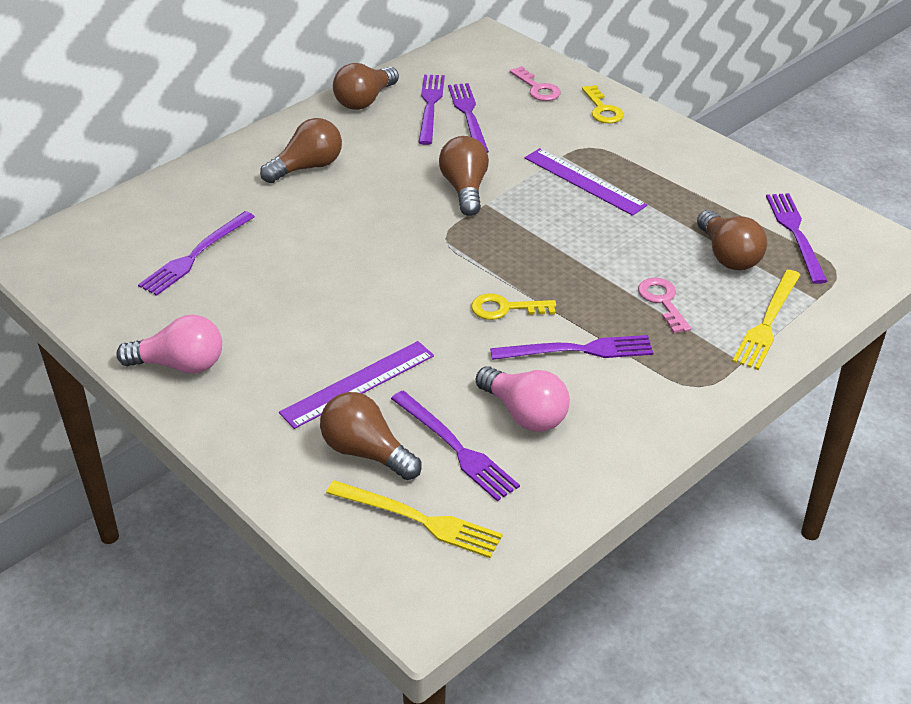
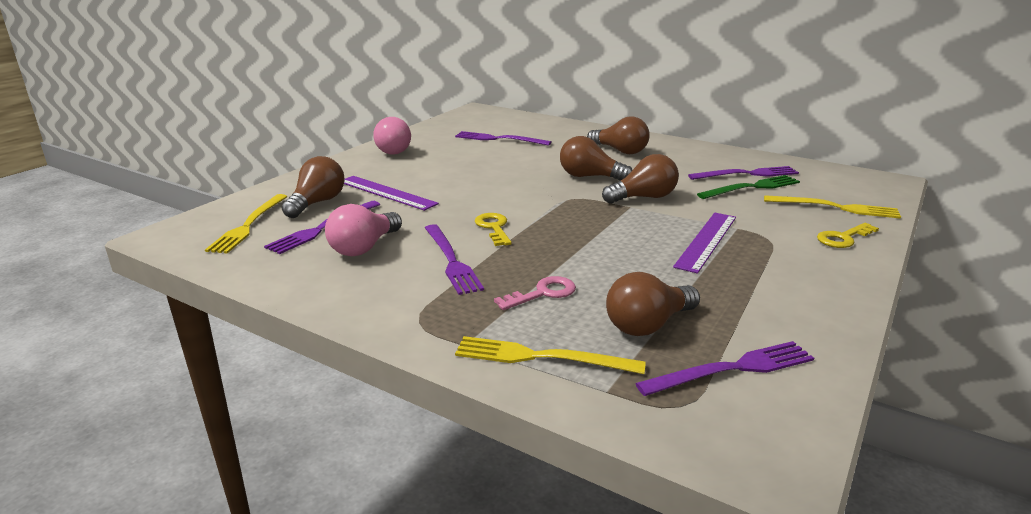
camera: 75 degrees right, 15 degrees down
(365, 101) = (725, 155): brown light bulb -> brown light bulb (589, 177)
(468, 115) = (752, 187): purple fork -> green fork
(537, 88) = (835, 207): pink key -> yellow fork

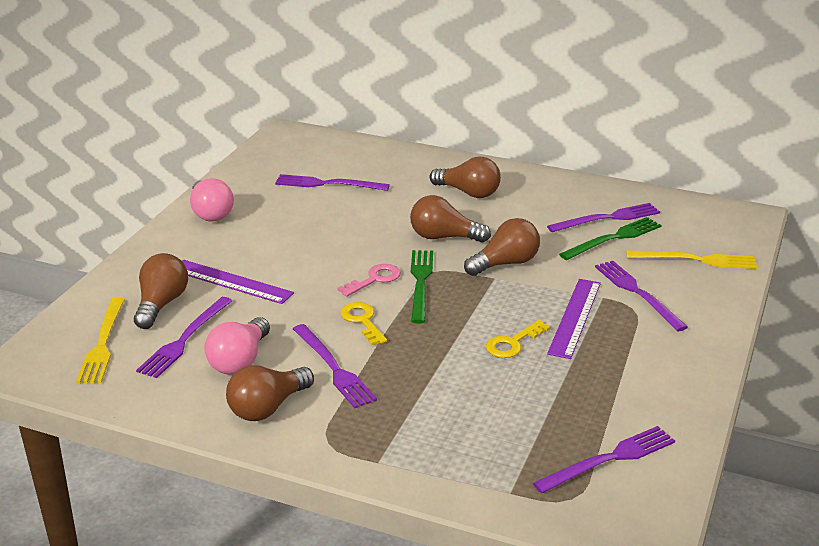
camera: 10 degrees left, 5 degrees up
(541, 357) = (448, 466): yellow fork -> none
(543, 293) = (432, 398): pink key -> pink key (374, 279)
(559, 205) = (420, 283): none -> green fork
(648, 325) = (534, 422): brown light bulb -> brown light bulb (267, 408)
(774, 227) = (637, 293): none -> purple fork
(843, 238) = (702, 301): yellow key -> yellow key (513, 343)

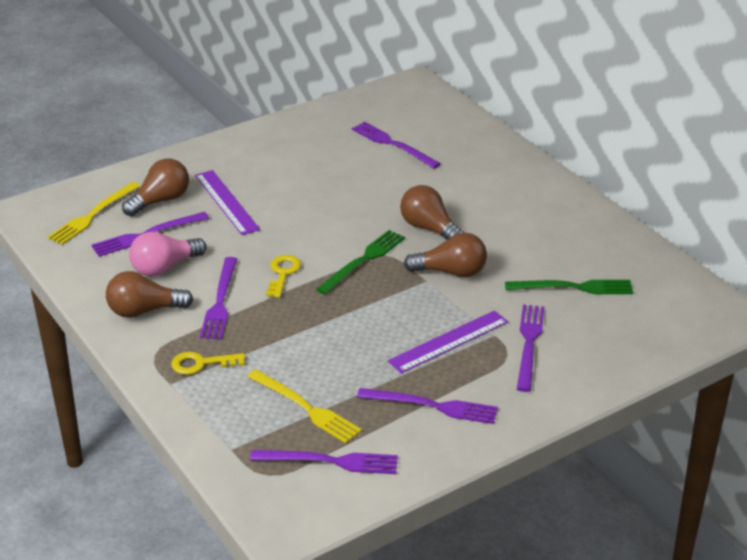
camera: 35 degrees right, 5 degrees up
(210, 213) = (275, 137): pink light bulb -> none
(374, 279) = (331, 243): pink key -> none
(468, 193) = (500, 196): brown light bulb -> none
(513, 343) = (372, 340): yellow key -> yellow key (201, 363)
(607, 218) = (593, 267): purple fork -> purple fork (432, 406)
(696, 260) = (622, 337): yellow fork -> yellow fork (306, 408)

